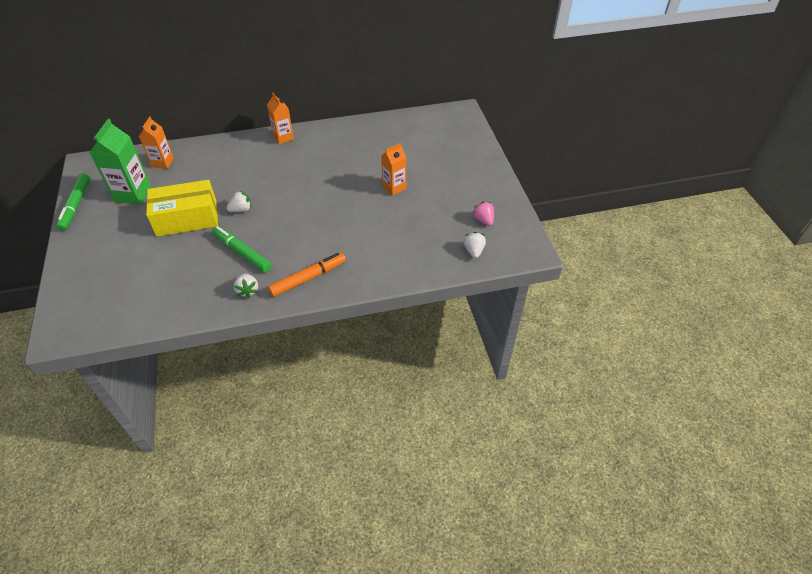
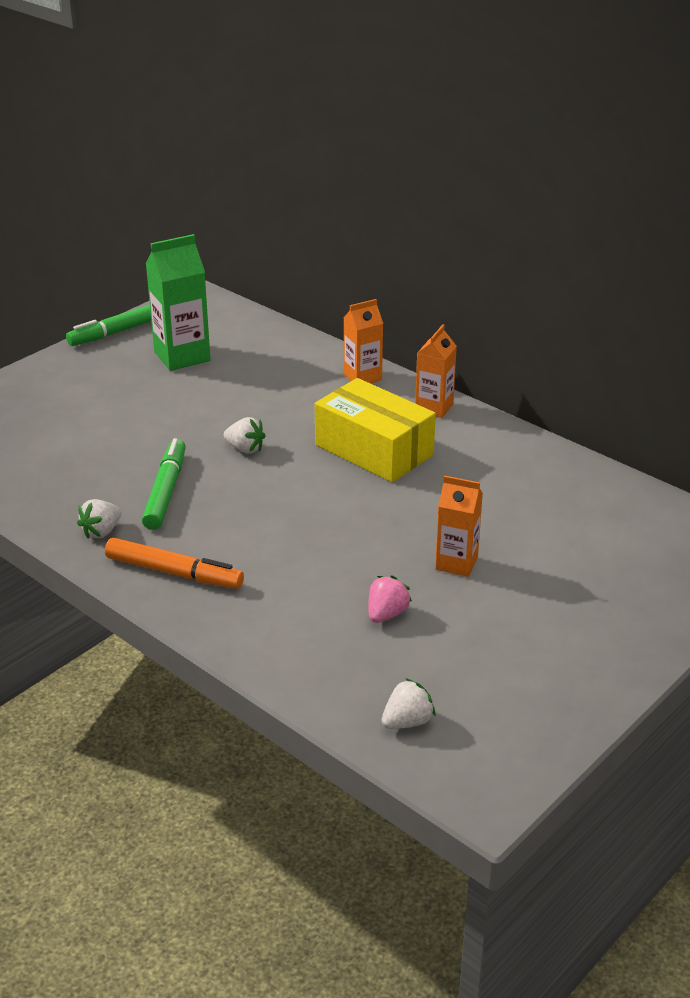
camera: 55 degrees right, 15 degrees down
(162, 162) = (263, 345): orange carton -> orange carton (362, 377)
(187, 218) = (183, 416): yellow box -> yellow box (374, 450)
(483, 220) = (496, 700): pink strawberry -> pink strawberry (386, 614)

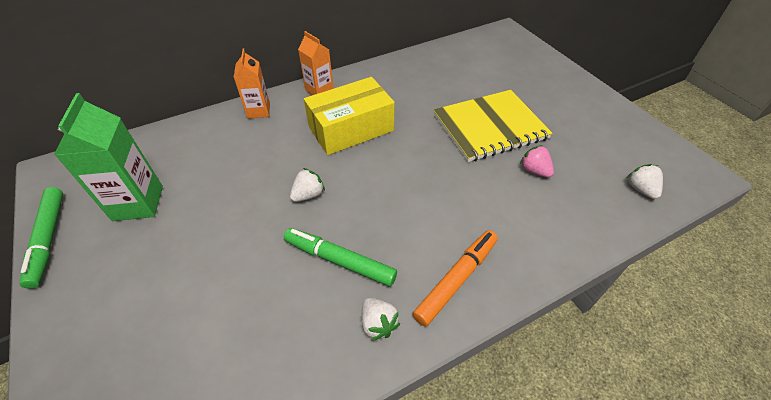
camera: 70 degrees left, 15 degrees up
(456, 563) = (490, 127): orange carton -> yellow notebook

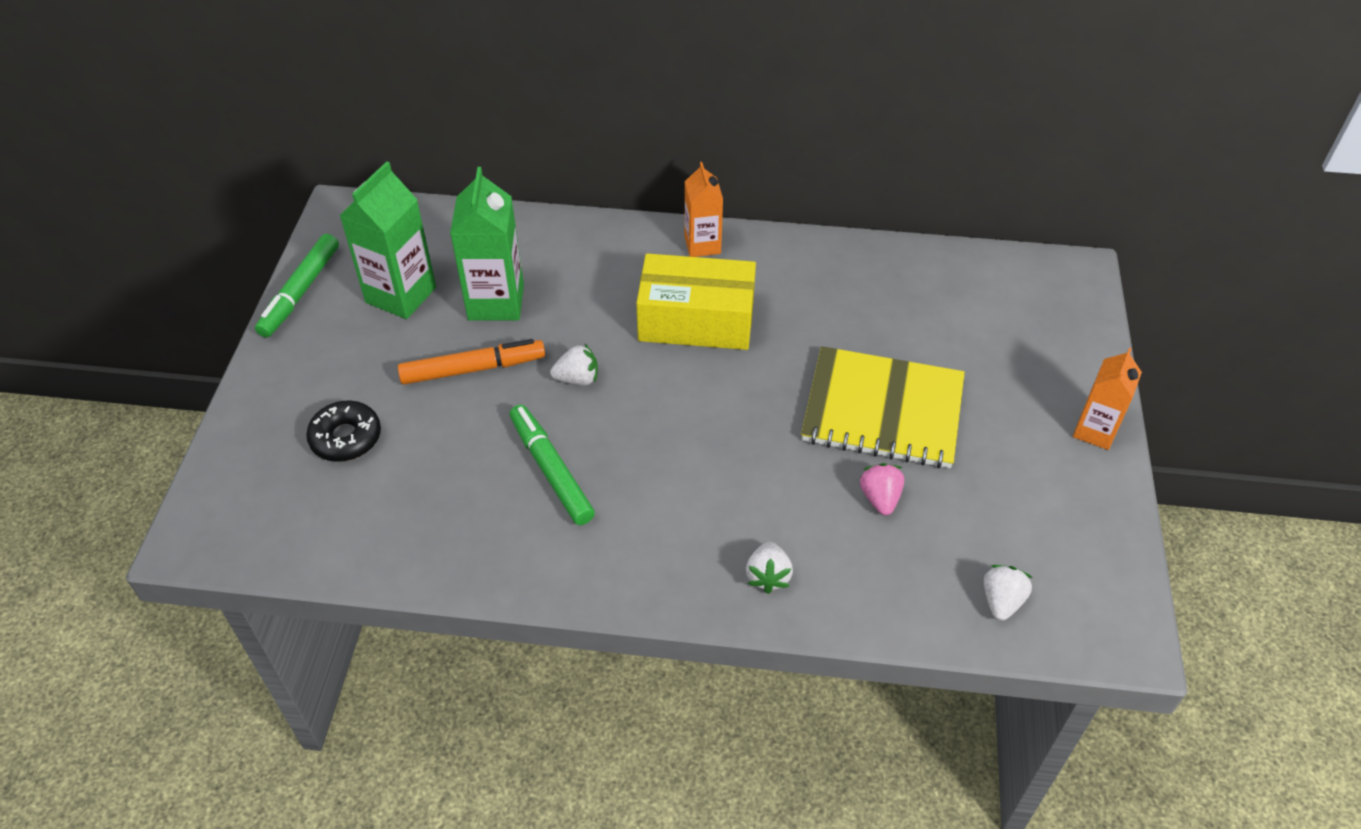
camera: 35 degrees right, 0 degrees up
(163, 327) = (346, 438): none -> black donut
(214, 176) = (496, 302): none -> green carton
(258, 111) = (605, 239): orange carton -> orange carton (1095, 431)
(378, 324) = (536, 553): white strawberry -> white strawberry (768, 576)
(456, 279) = (654, 561): orange marker -> orange marker (473, 369)

